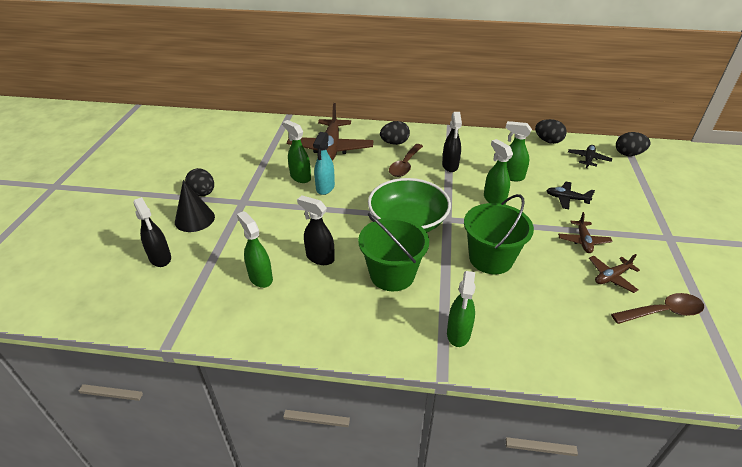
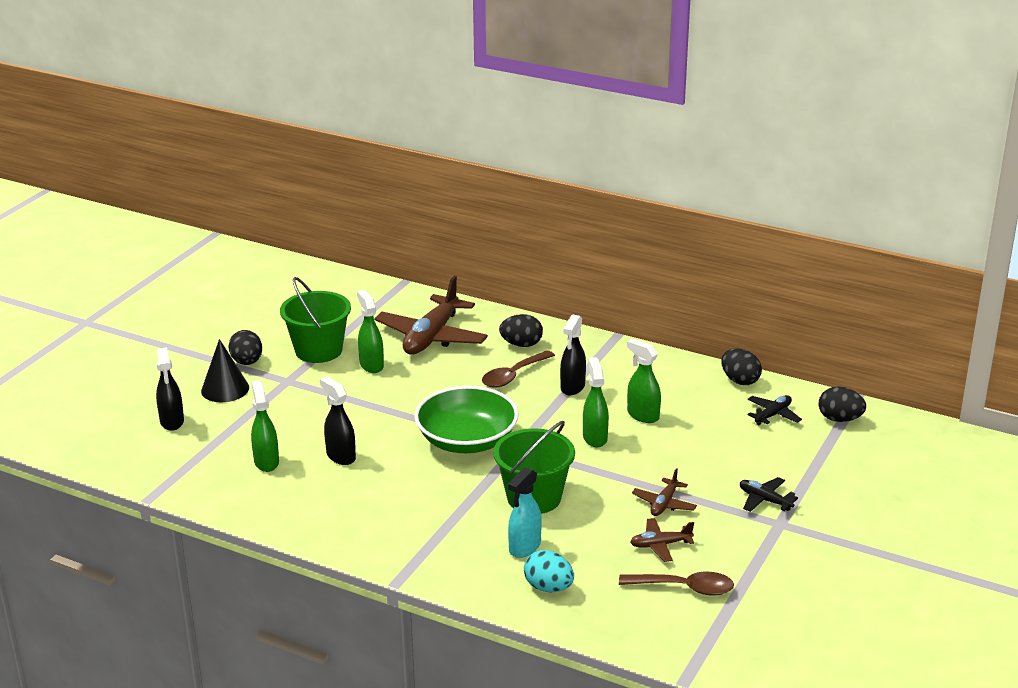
camera: 20 degrees right, 10 degrees down
(325, 188) = (394, 383): turquoise spray bottle -> turquoise spray bottle (524, 547)
(392, 274) = (409, 489): green bucket -> green bucket (318, 350)
(458, 334) = (439, 555): green spray bottle -> none
(566, 199) = (691, 455): black plane -> black plane (764, 500)
(567, 342) = (548, 587): none -> turquoise egg

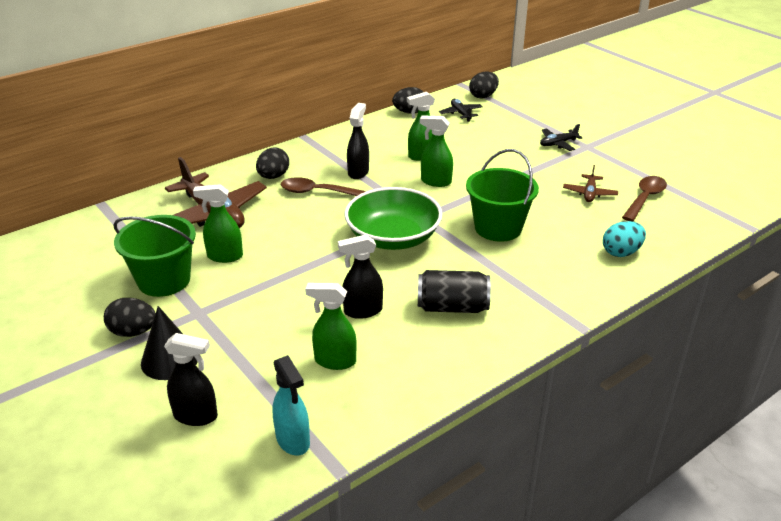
camera: 65 degrees left, 5 degrees up
(377, 502) = (452, 307): none -> black can
(513, 376) = (316, 192): brown spoon -> brown spoon turned 120 degrees clockwise
(524, 547) = (563, 249): turquoise spray bottle -> turquoise spray bottle (293, 440)
(572, 387) = (358, 172): black spray bottle -> black spray bottle turned 120 degrees counterclockwise
(664, 504) = (540, 178): brown plane -> none

